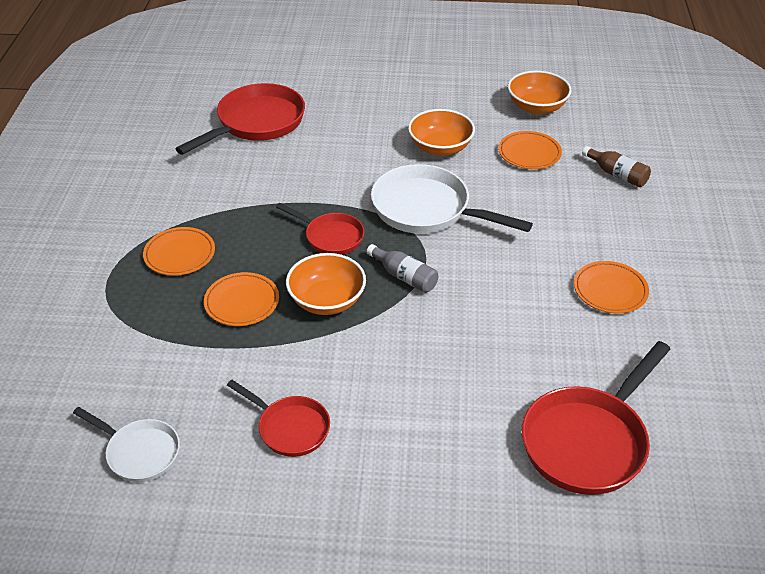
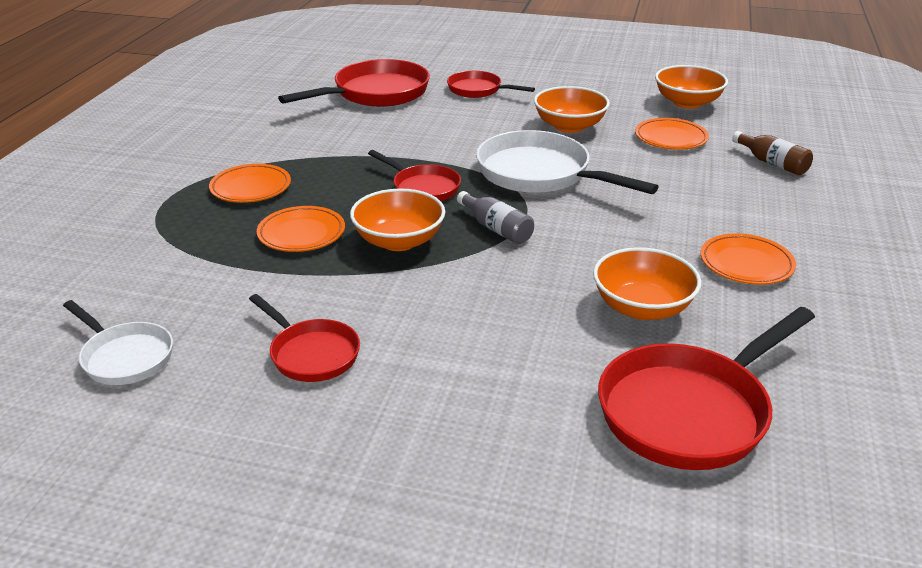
camera: 10 degrees right, 10 degrees down
(349, 109) = (478, 90): none -> red pan
(537, 346) = (642, 307): none -> orange bowl

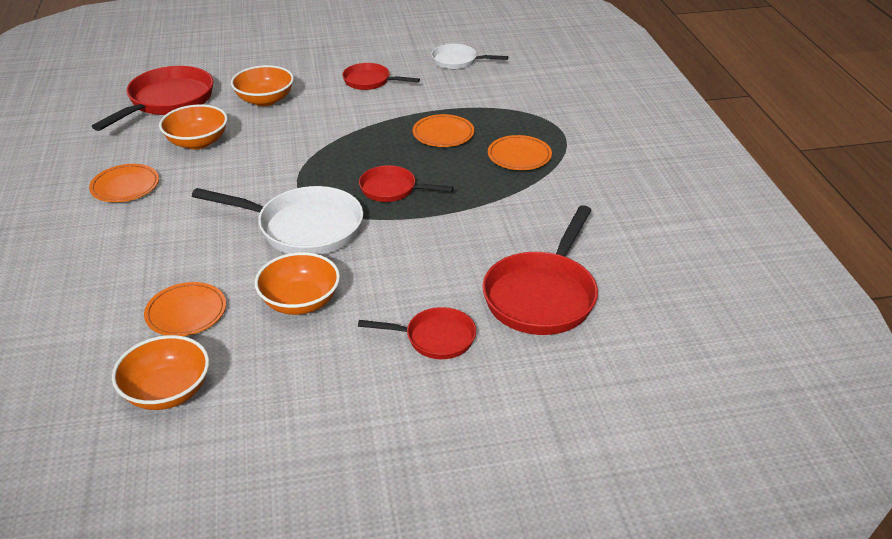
camera: 155 degrees right, 5 degrees up
(399, 241) = (375, 145): orange bowl -> orange bowl (265, 100)
(496, 228) = (313, 170): grey bottle -> none
(772, 163) = (79, 303): brown bottle -> none

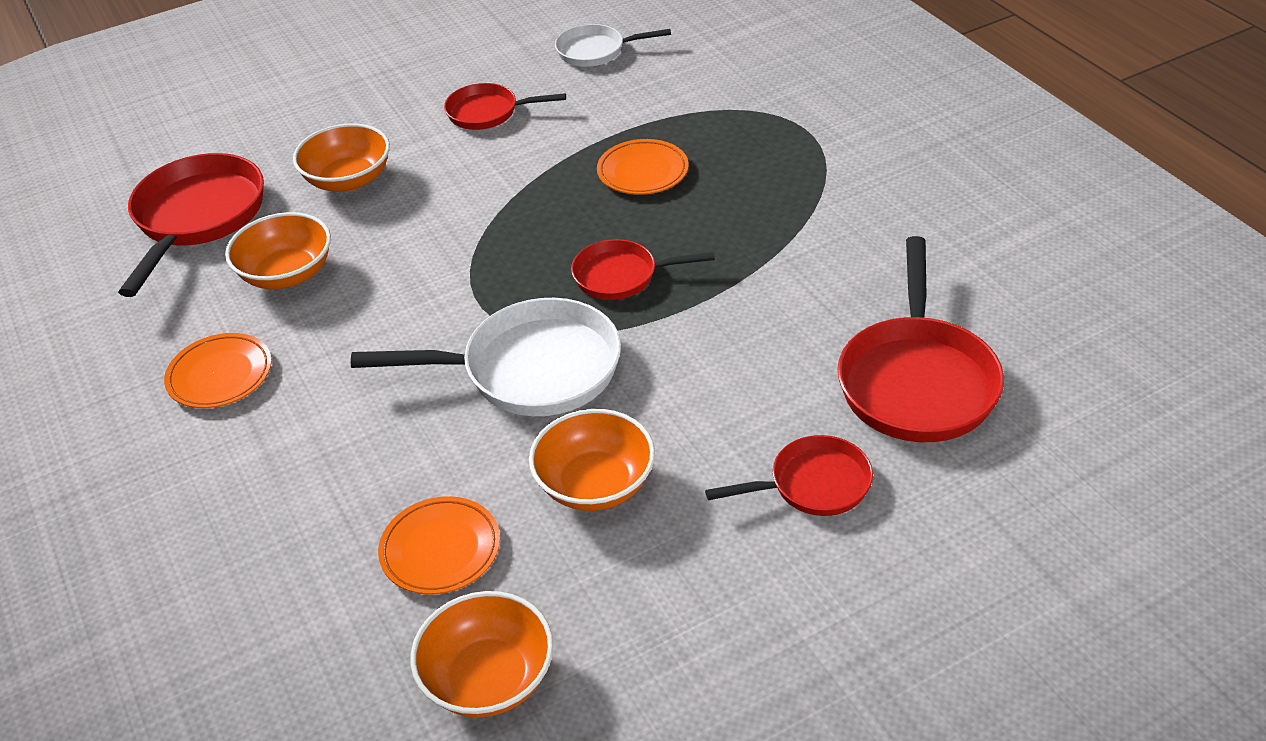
camera: 15 degrees left, 5 degrees up
(519, 156) = (767, 180): orange plate -> none

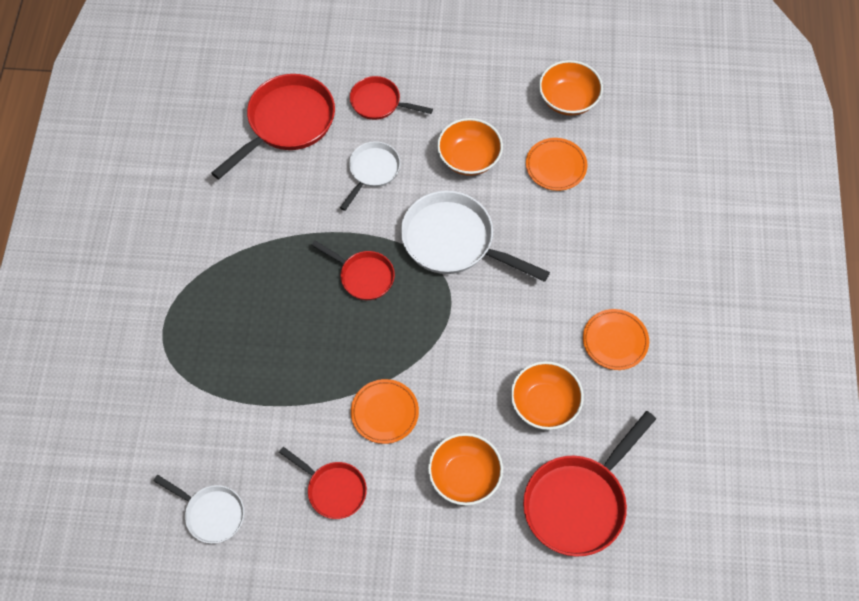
camera: 150 degrees left, 20 degrees up
(643, 172) = (286, 355): orange plate -> orange plate (384, 413)
(727, 390) = (372, 171): none -> white pan

